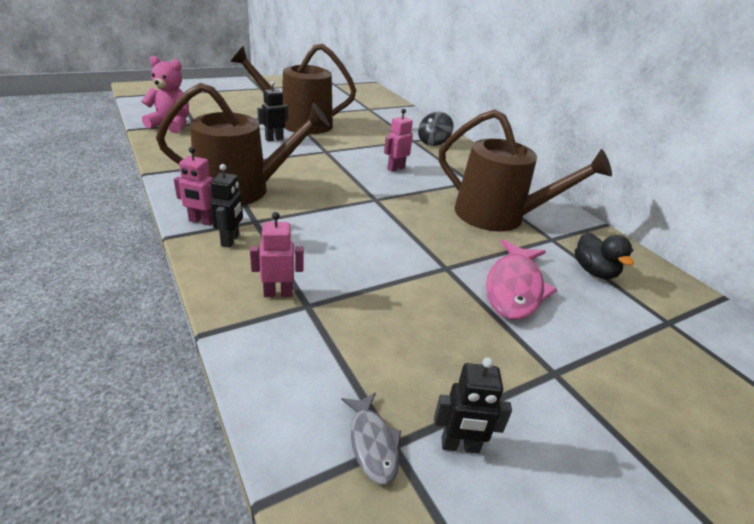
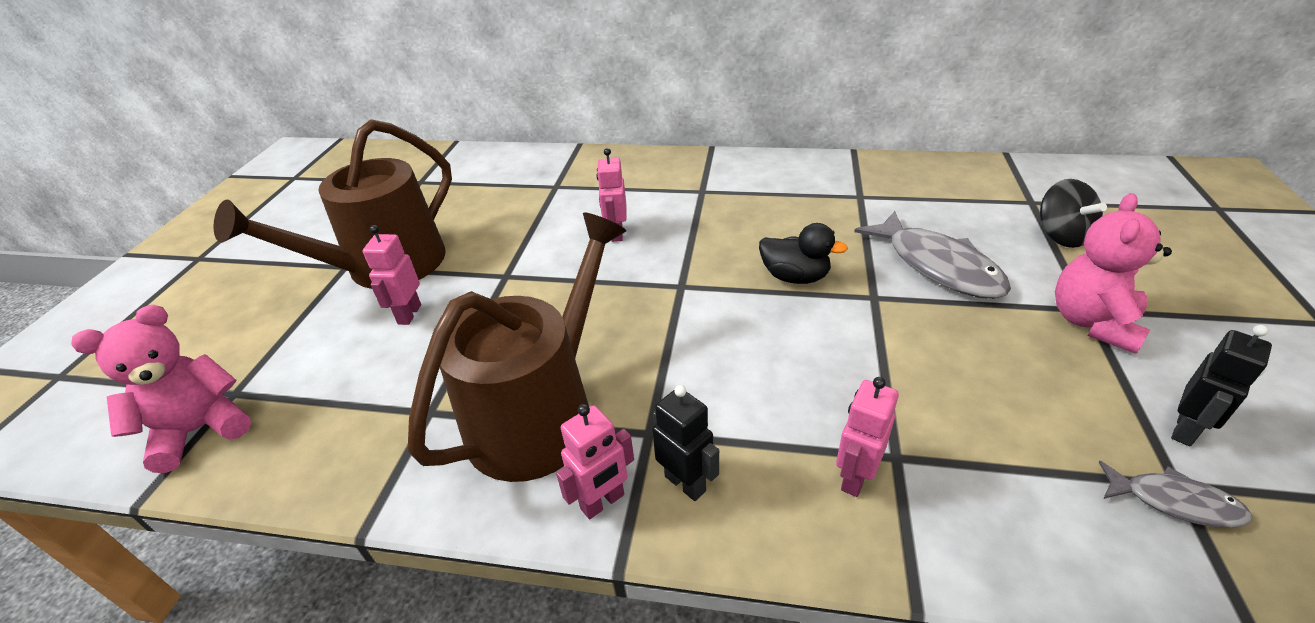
camera: 45 degrees left, 5 degrees up
(274, 139) = (409, 314): black robot -> pink robot
(433, 142) = (577, 173): black spinning top -> black spinning top (1061, 236)
(498, 216) = (791, 208): brown watering can -> none
(514, 288) = (937, 266): pink fish -> grey fish
(540, 378) = (1092, 323): none -> pink teddy bear
(594, 271) = (932, 200): black duck -> black duck (795, 277)

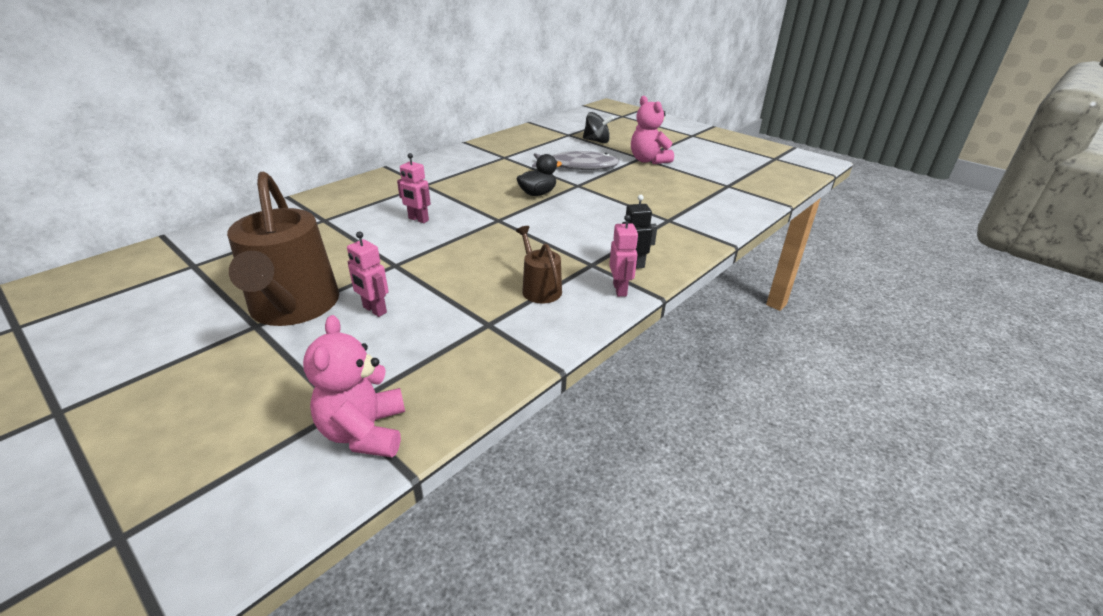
camera: 60 degrees left, 5 degrees down
(540, 413) = (539, 288): brown watering can -> brown watering can, size x0.49
(855, 477) = (669, 231): pink robot -> none
(1174, 502) = (733, 189): grey fish -> none
(1185, 430) = (710, 174): black robot -> none

